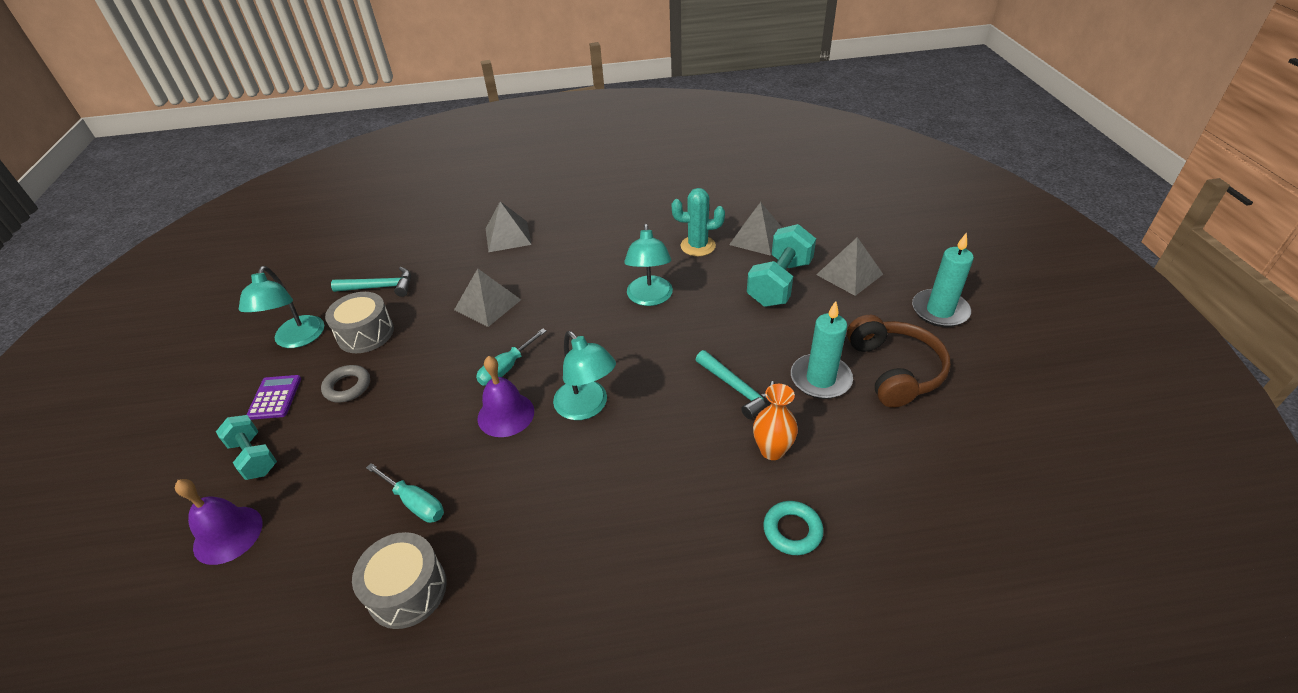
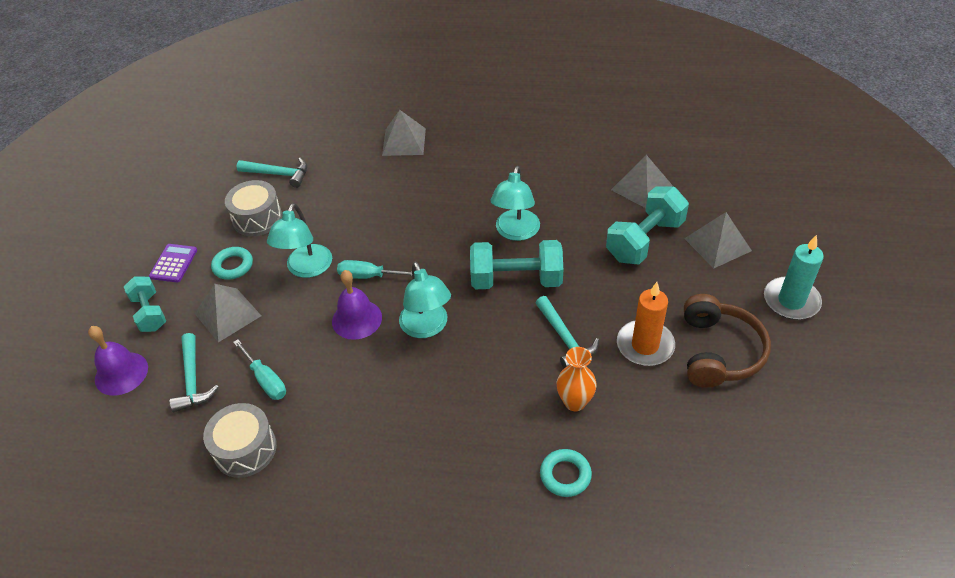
camera: 15 degrees right, 5 degrees up
(297, 339) = (200, 212): turquoise lamp -> turquoise lamp (306, 269)
(323, 522) = (193, 380): none -> turquoise hammer
(347, 387) = (233, 266): grey ring -> turquoise ring
(487, 304) = (368, 210): grey pyramid -> grey pyramid (228, 314)
(506, 368) = (368, 276): turquoise screwdriver -> turquoise screwdriver turned 45 degrees clockwise
(666, 342) = (516, 280): none -> turquoise dumbbell
(698, 246) = (580, 185): turquoise cactus -> none
(820, 379) = (645, 345): turquoise candle -> orange candle

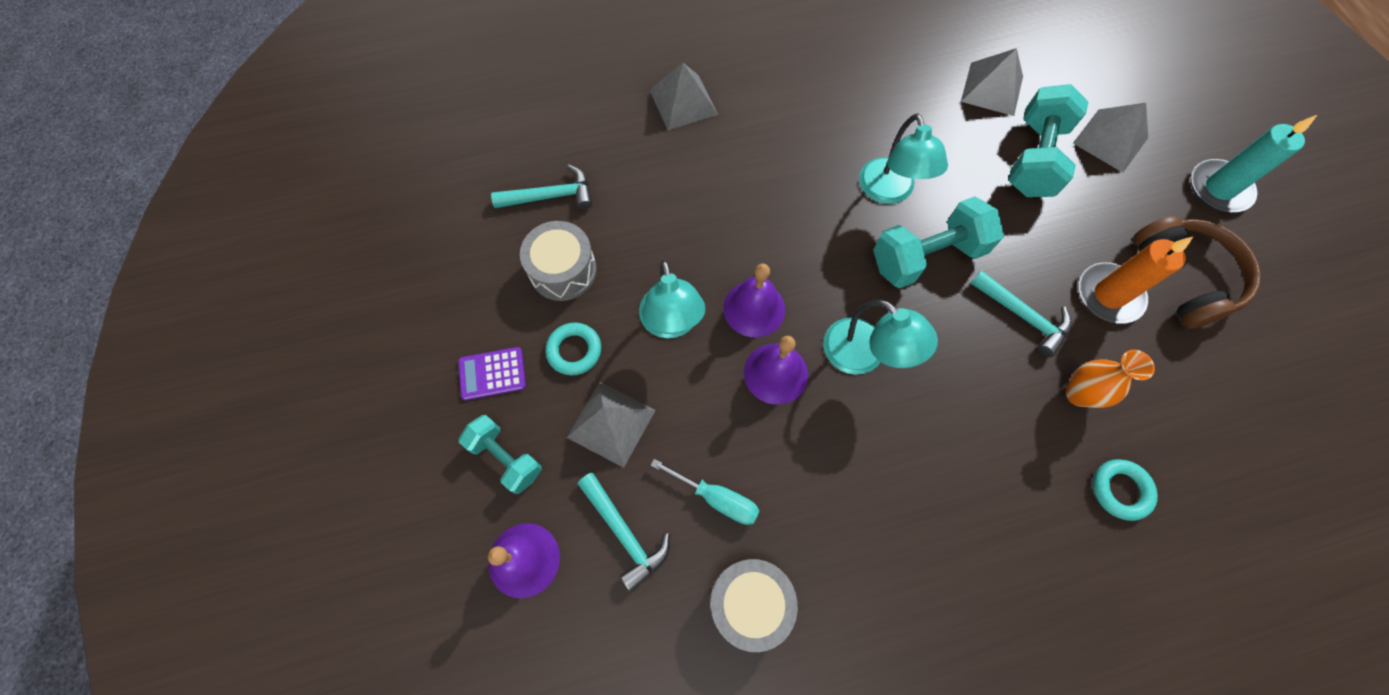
camera: 25 degrees left, 20 degrees up
(174, 263) = (492, 373): purple calculator -> purple calculator turned 90 degrees counterclockwise
(368, 276) = (754, 308): turquoise screwdriver -> purple bell

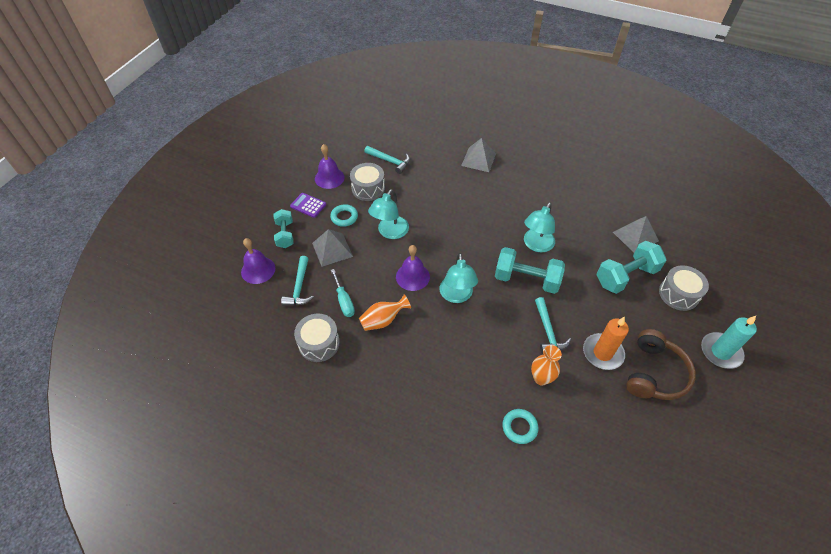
camera: 40 degrees right, 15 degrees down
(754, 308) = (428, 249): purple bell -> purple bell (329, 178)
(804, 482) = (383, 320): none -> orange vase
(1110, 140) = (678, 294): grey pyramid -> grey drum

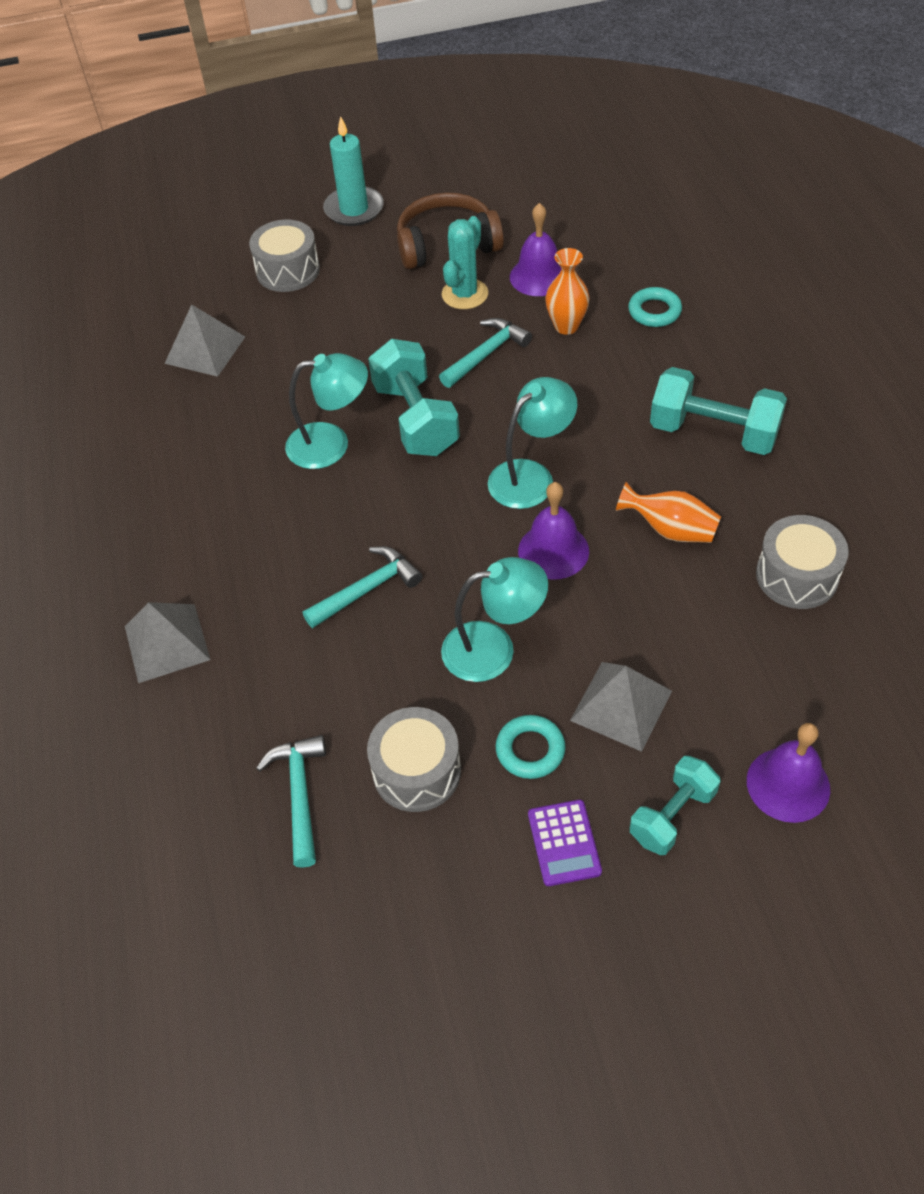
camera: 125 degrees left, 0 degrees up
(299, 287) = (744, 686): turquoise hammer -> turquoise hammer (367, 589)
(329, 178) = (452, 873): purple bell -> purple bell (539, 276)
(344, 301) = (696, 603): turquoise screwdriver -> none
(602, 353) = (465, 294): orange candle -> turquoise cactus
(625, 276) = (302, 327): turquoise dumbbell -> turquoise dumbbell (713, 433)

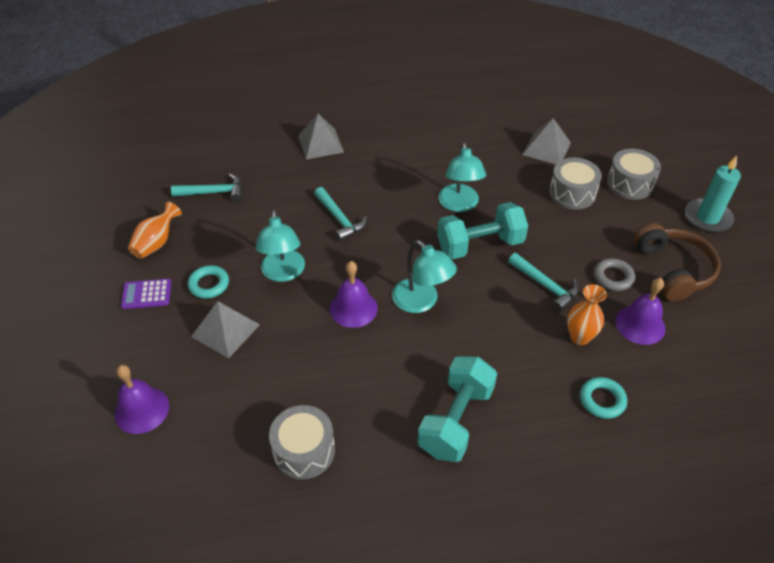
camera: 90 degrees right, 5 degrees down
(417, 771) = (212, 236): grey drum -> grey drum (572, 193)
(465, 294) = (613, 277): turquoise cactus -> grey ring
(670, 530) = (361, 377): orange vase -> orange vase (156, 243)
(672, 815) = (144, 346): turquoise dumbbell -> none

